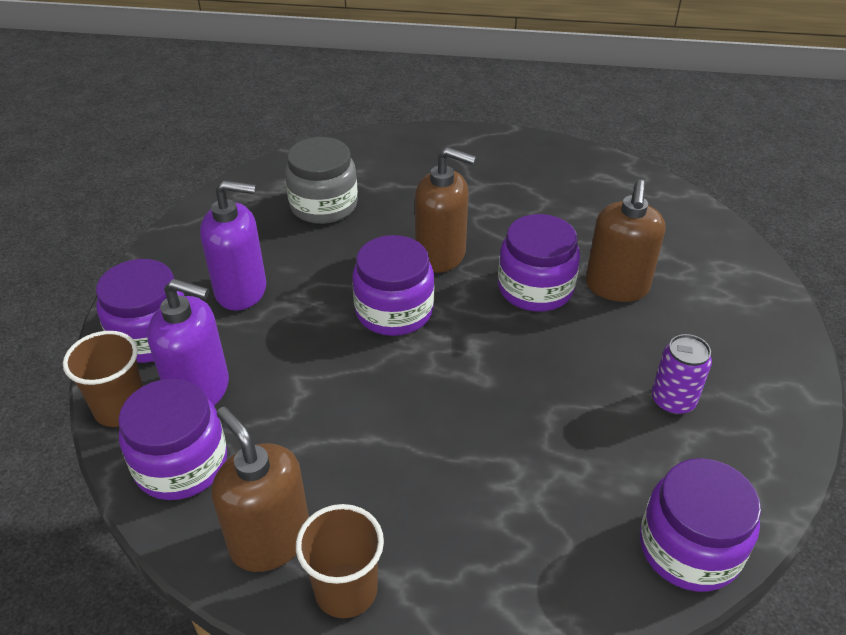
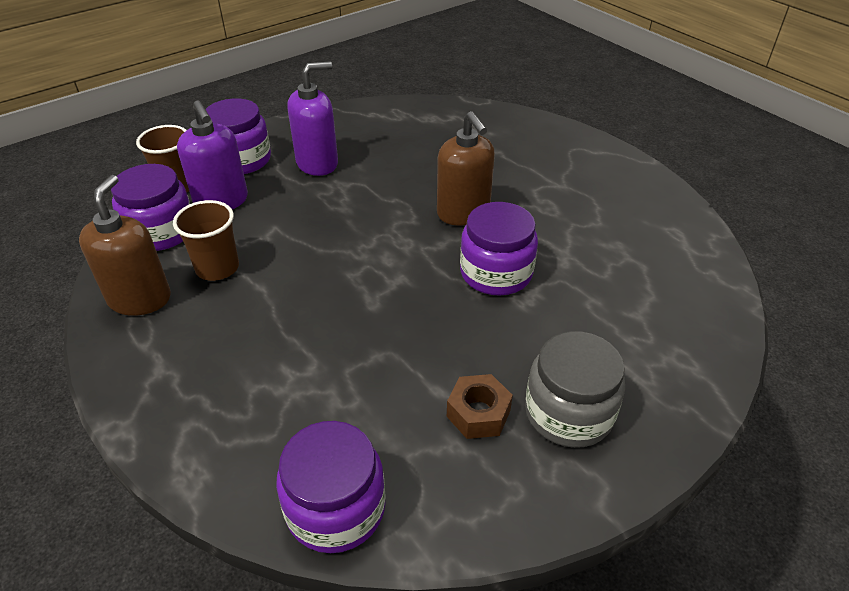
camera: 45 degrees right, 0 degrees up
(241, 290) = (317, 163): purple soap dispenser -> purple soap dispenser turned 75 degrees counterclockwise
(323, 205) = (435, 142): grey jar -> grey jar (568, 413)
(346, 590) = (131, 352): brown cup -> brown cup (217, 268)
(394, 311) = (382, 227): purple jar -> none
(617, 286) = (560, 311): brown soap dispenser -> none
(672, 401) = (478, 413): purple can -> brown nut

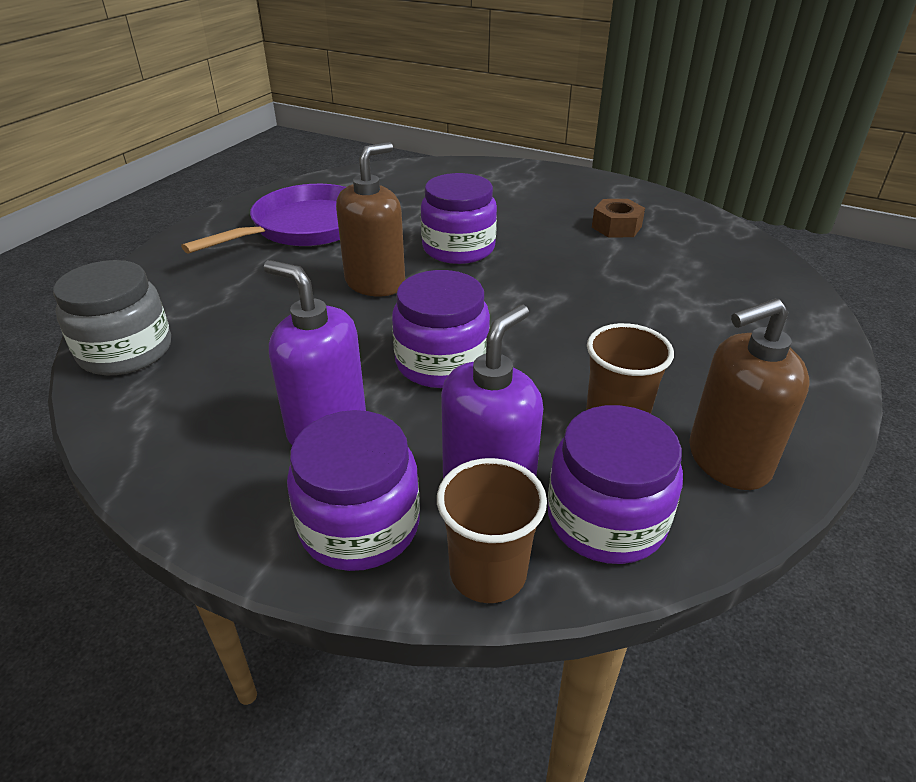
camera: 115 degrees left, 5 degrees down
(336, 508) = (752, 256): purple jar -> purple jar (441, 362)
(568, 413) = (577, 200): grey jar -> grey jar (126, 351)
(584, 197) = (304, 228): none -> purple pan

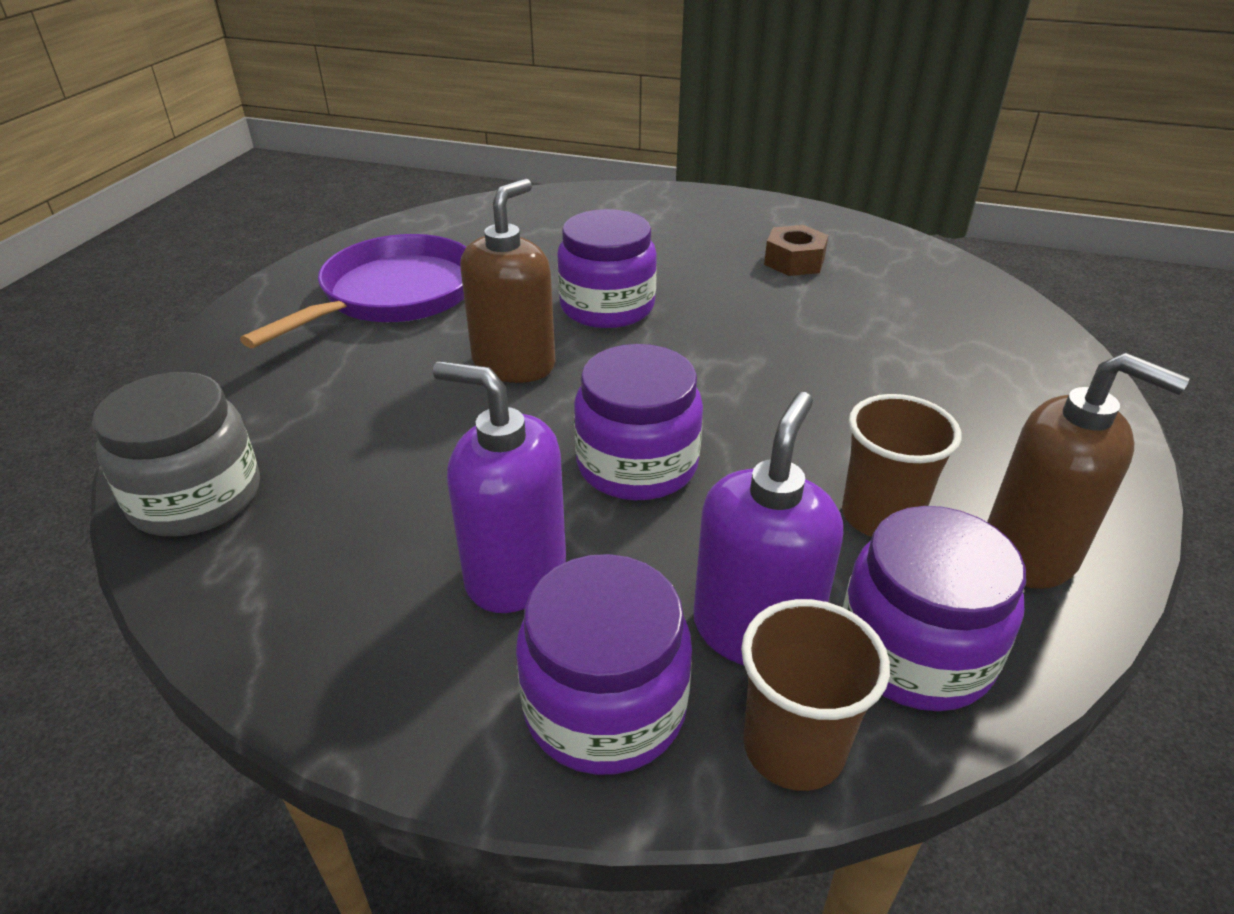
camera: 10 degrees left, 0 degrees up
(727, 460) = (1030, 552): brown soap dispenser -> brown soap dispenser turned 120 degrees counterclockwise

